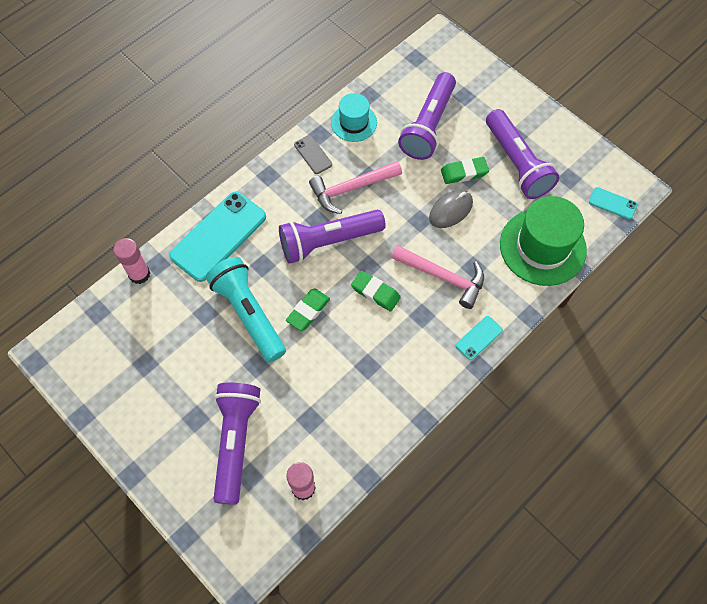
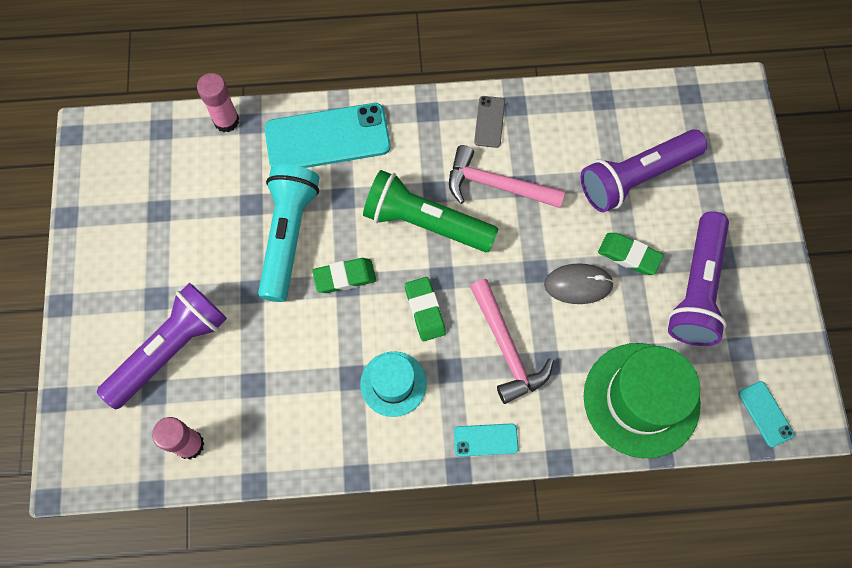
camera: 40 degrees right, 5 degrees up
(328, 241) = (425, 222): purple flashlight -> green flashlight
(354, 122) = (560, 118): turquoise hat -> turquoise hat (393, 384)

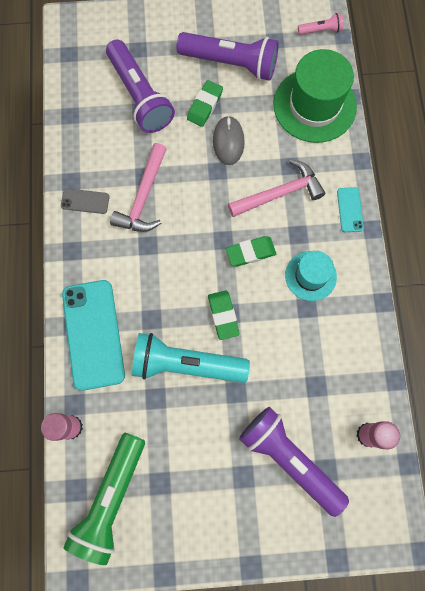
camera: 90 degrees left, 5 degrees up
(425, 222) = (175, 252): green flashlight -> green flashlight (111, 498)
(765, 414) = (321, 30): turquoise phone -> pink flashlight

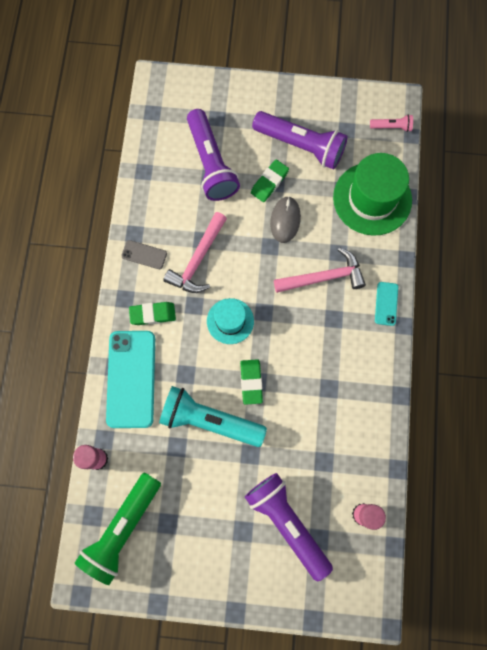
camera: 10 degrees right, 0 degrees up
(250, 252) = (287, 328): green eraser -> green eraser (153, 314)
(310, 276) = (338, 359): turquoise hat -> turquoise hat (230, 321)

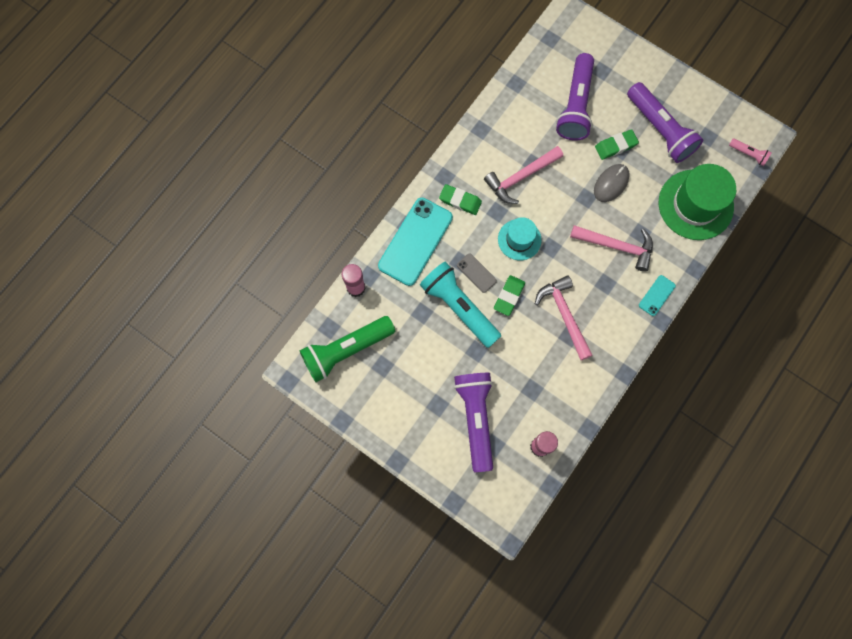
camera: 30 degrees right, 0 degrees up
(144, 255) = (479, 150): grey phone -> grey phone (476, 273)
(313, 370) = (564, 315): none -> pink hammer

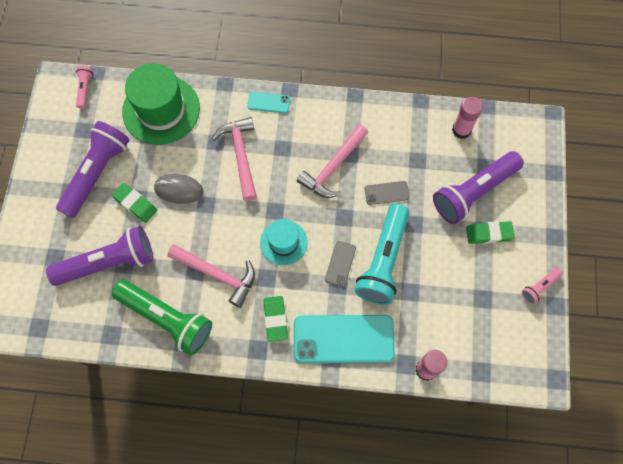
camera: 120 degrees left, 5 degrees down
(346, 350) = (491, 341): green flashlight -> green flashlight (167, 319)
(364, 418) = (539, 287): none -> pink flashlight
(509, 296) = (345, 223): green eraser -> green eraser (489, 234)
(516, 345) = (386, 193): none -> grey phone

